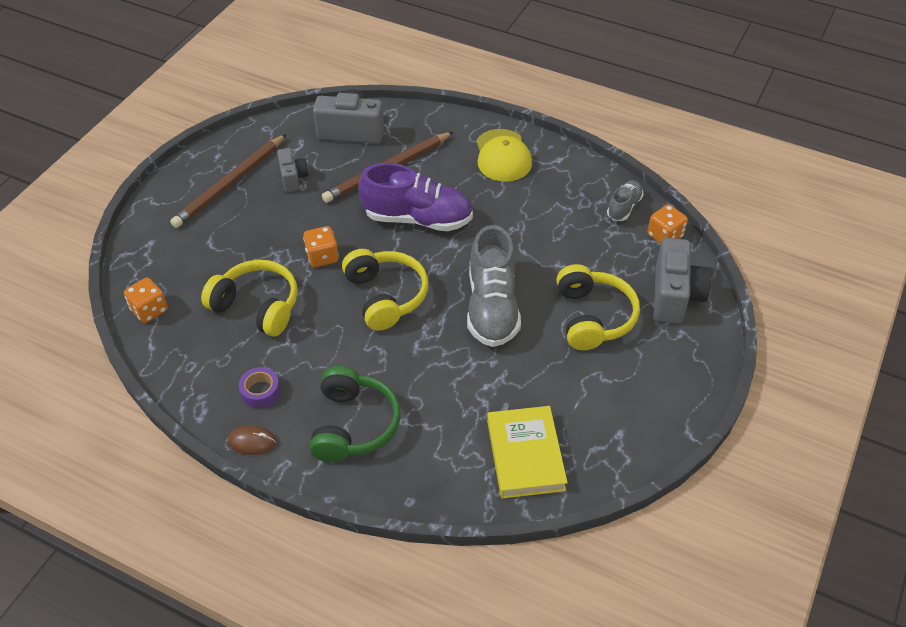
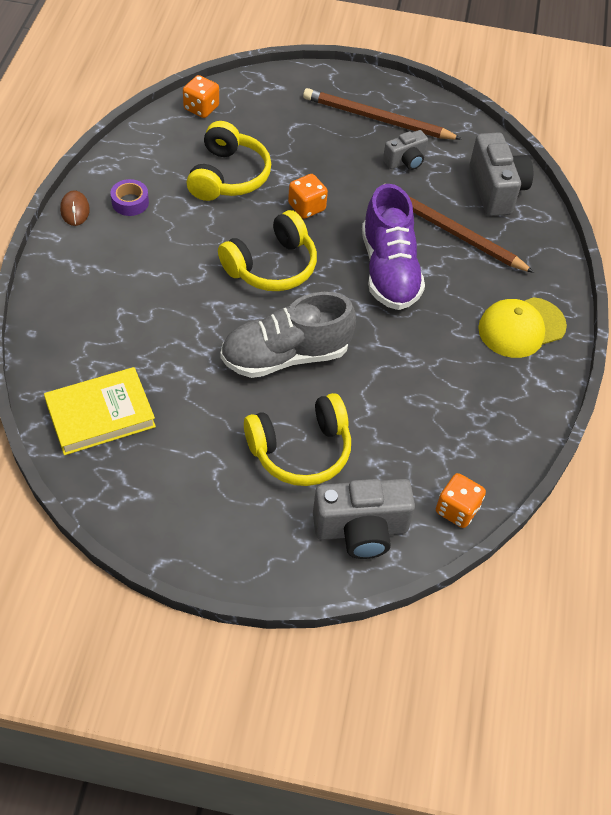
camera: 70 degrees right, 5 degrees up
(353, 425) = (108, 274): green headphones -> none
(624, 207) = (488, 460): grey shoe -> none

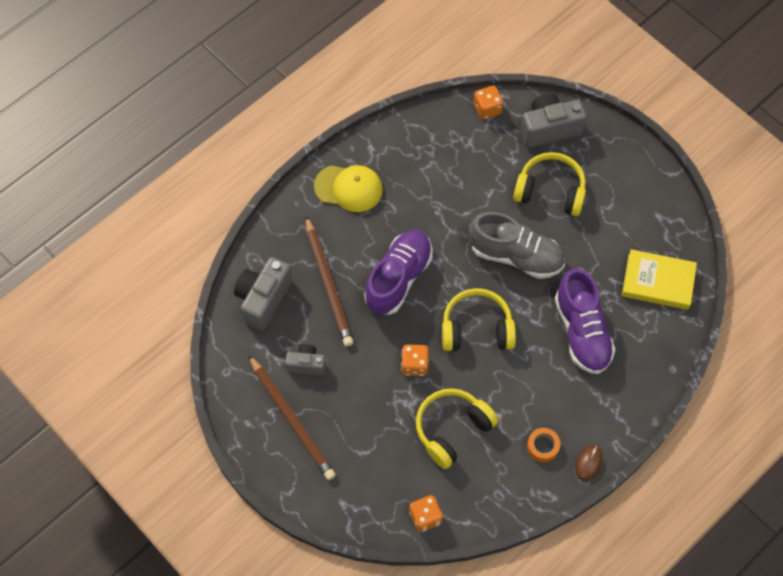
camera: 140 degrees left, 10 degrees up
(130, 202) = (542, 446): purple tape -> orange tape
(157, 318) = (582, 331): none -> purple shoe
(361, 530) = (549, 129): grey camera -> grey camera turned 45 degrees counterclockwise

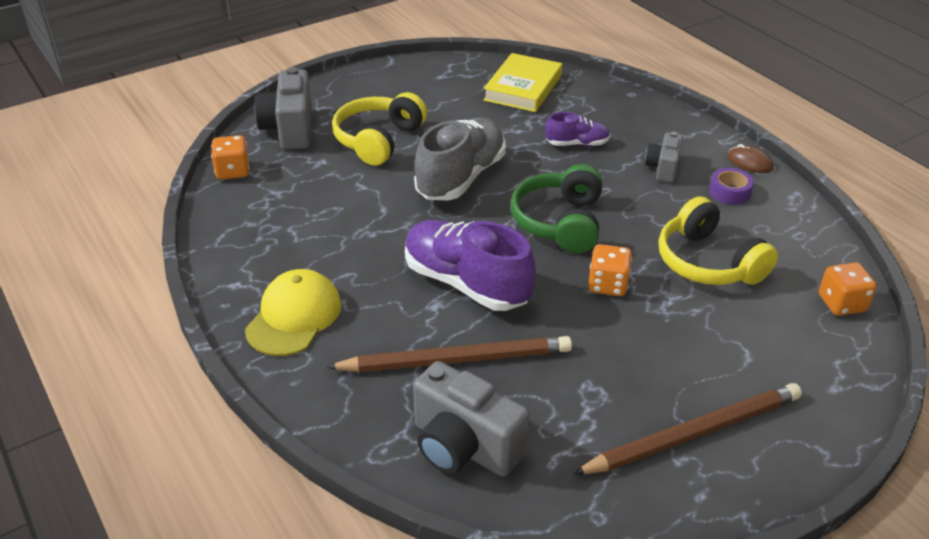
camera: 80 degrees left, 25 degrees down
(306, 364) = (595, 403): grey camera -> grey camera (663, 168)
(476, 329) = (560, 222): yellow headphones -> green headphones
(542, 446) = (729, 192): orange tape -> purple tape
(582, 331) = (577, 144): purple shoe -> purple shoe, size x0.51

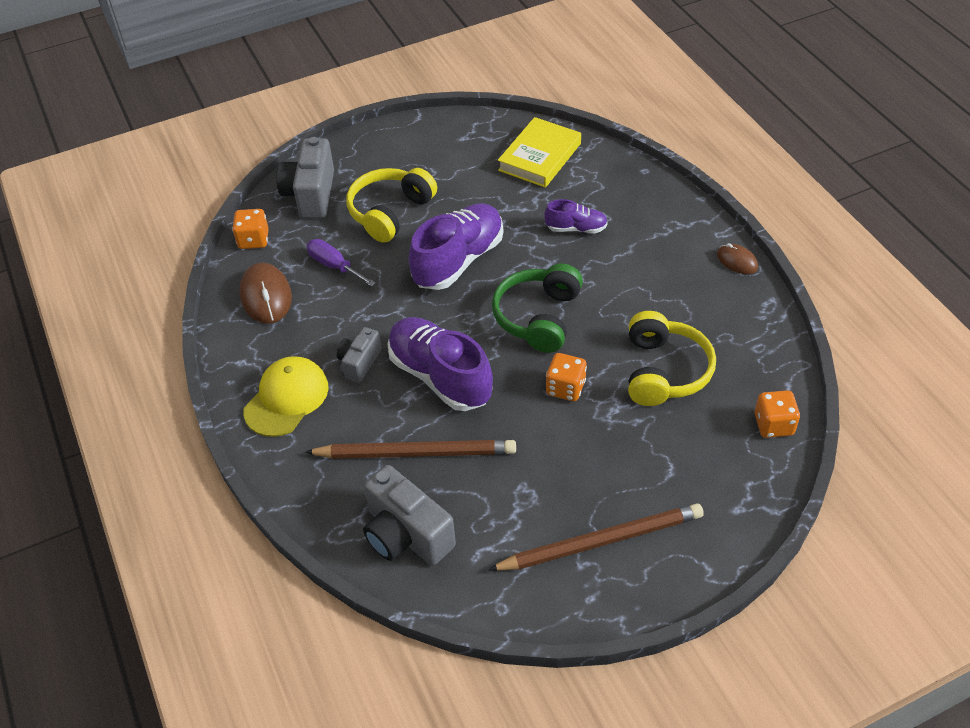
camera: 10 degrees right, 10 degrees up
(255, 221) = (266, 296): none -> brown mouse
(327, 189) = (334, 266): none -> purple screwdriver
(461, 177) = (458, 260): grey shoe -> purple shoe
(663, 168) = (651, 262): grey camera -> grey camera (359, 363)
(708, 262) = (663, 371): yellow headphones -> yellow headphones turned 150 degrees counterclockwise
(729, 192) = (707, 294): purple tape -> none

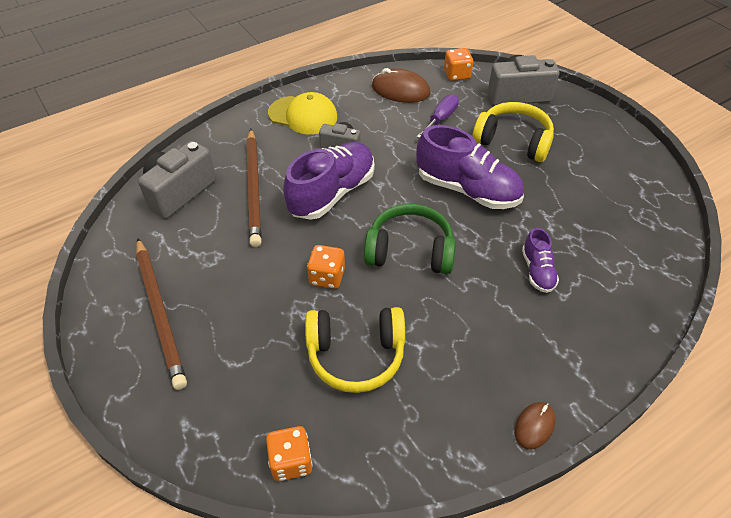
camera: 80 degrees right, 0 degrees up
(266, 296) = (400, 90): brown mouse -> brown mouse turned 45 degrees clockwise
(540, 157) = (633, 234): yellow book -> none

